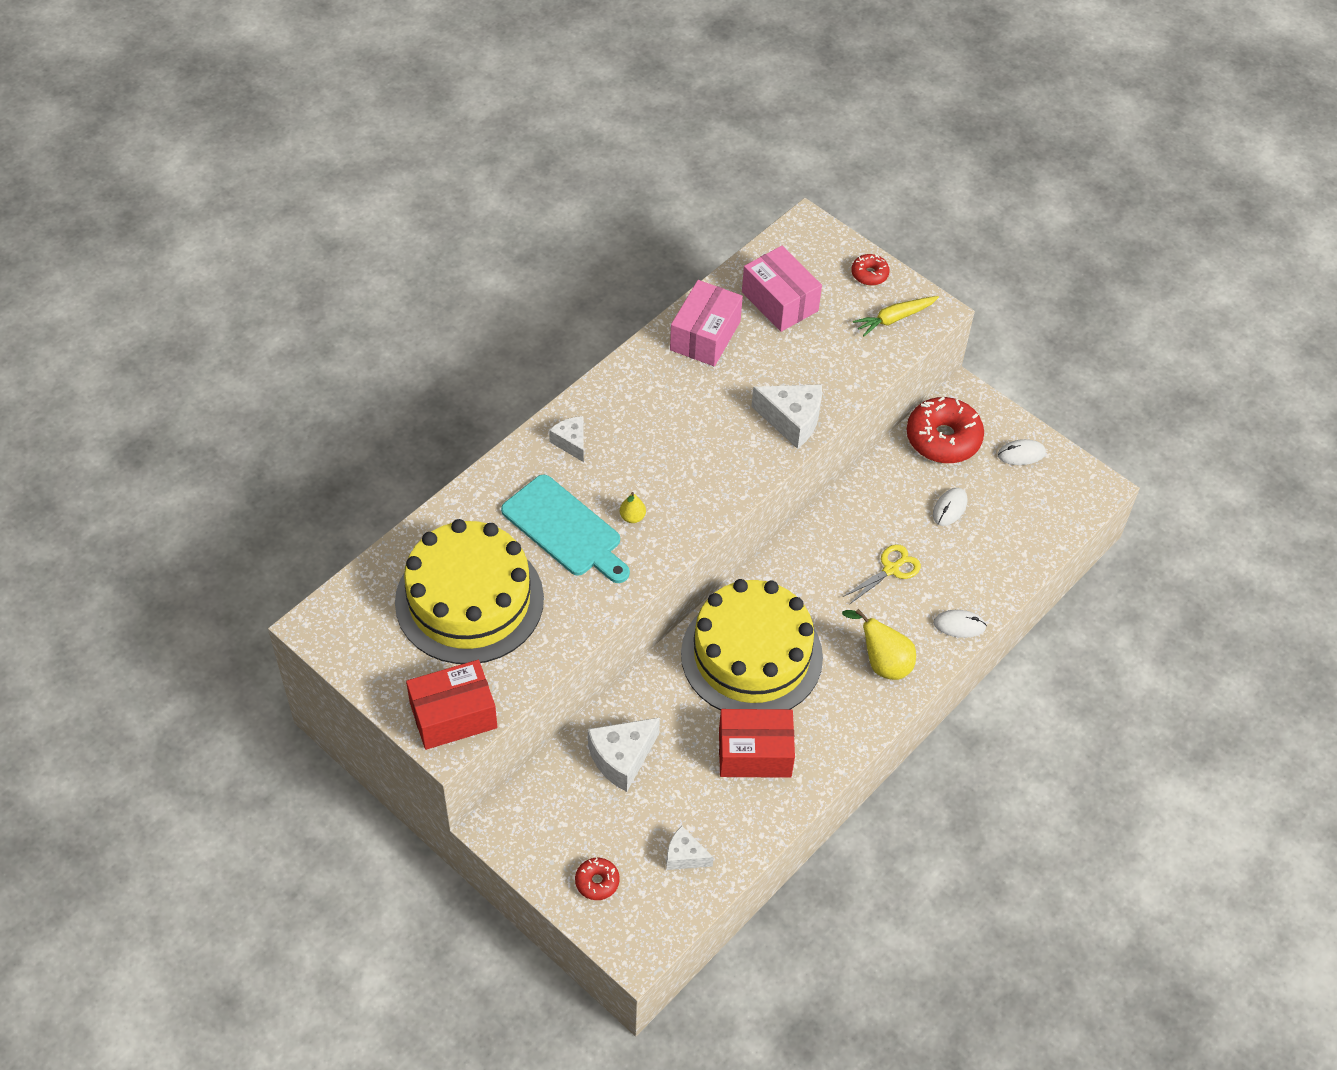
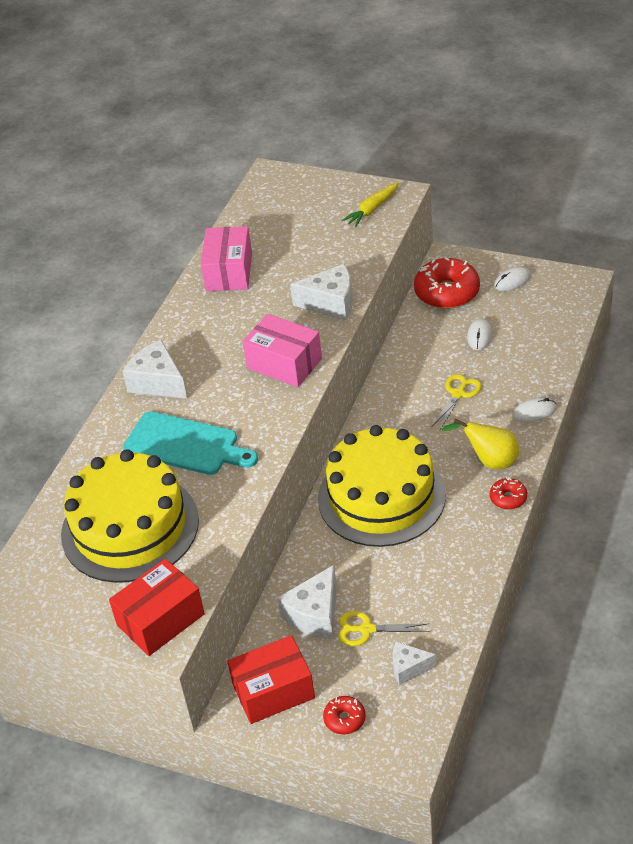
camera: 15 degrees left, 10 degrees down
(571, 442) = (158, 382): white cheese -> white cheese, size x1.63
(632, 517) = (238, 415): yellow pear -> none
(665, 797) = (367, 629): none -> yellow scissors
(754, 753) = (424, 567): red box -> red box (273, 691)
(780, 301) = (276, 229): pink box -> pink box (284, 363)
(869, 274) = (336, 188): red donut -> red donut (508, 498)

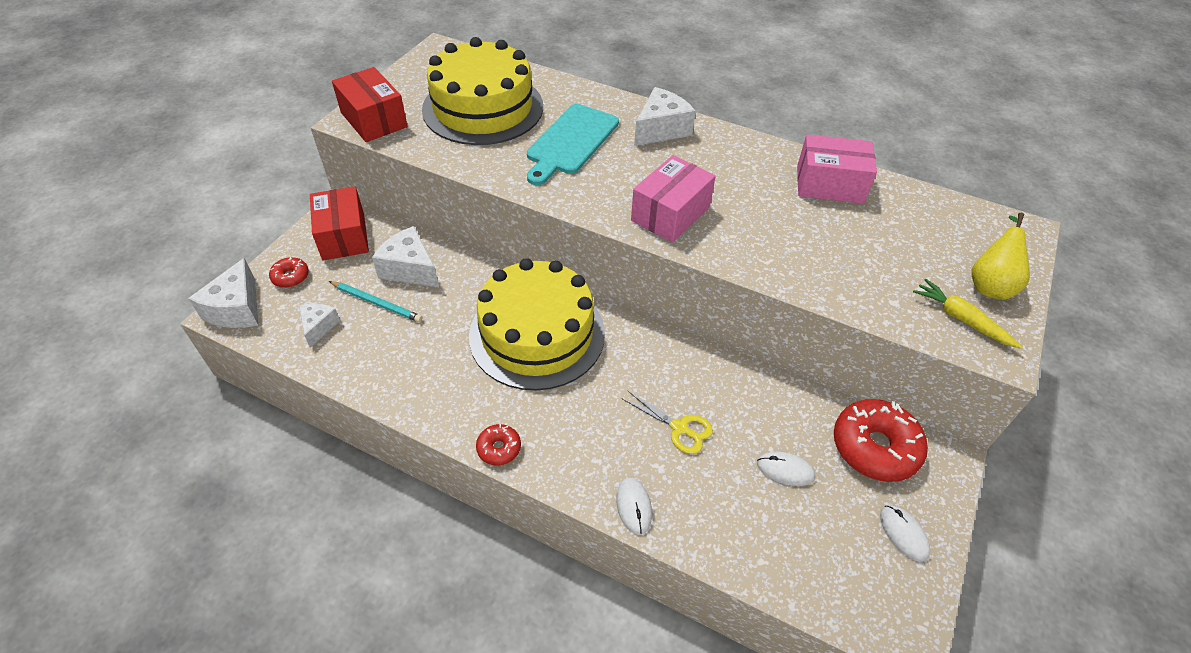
camera: 90 degrees right, 5 degrees up
(331, 303) = (768, 260): white cheese -> white cheese (237, 309)
(367, 629) = (376, 303): yellow scissors -> turquoise pencil
(490, 461) = (561, 441): yellow pear -> yellow pear (990, 284)

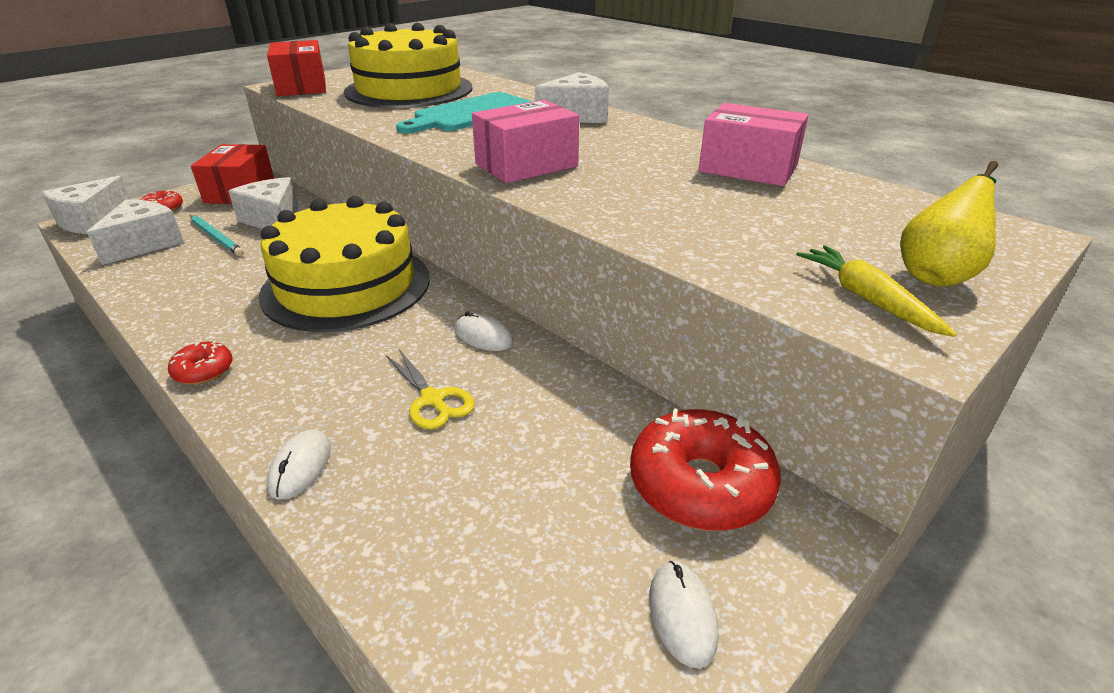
camera: 20 degrees right, 15 degrees down
(318, 327) = (145, 244): white cheese -> white cheese, size x1.63
(785, 470) = (542, 478): white mouse -> white mouse (483, 336)

